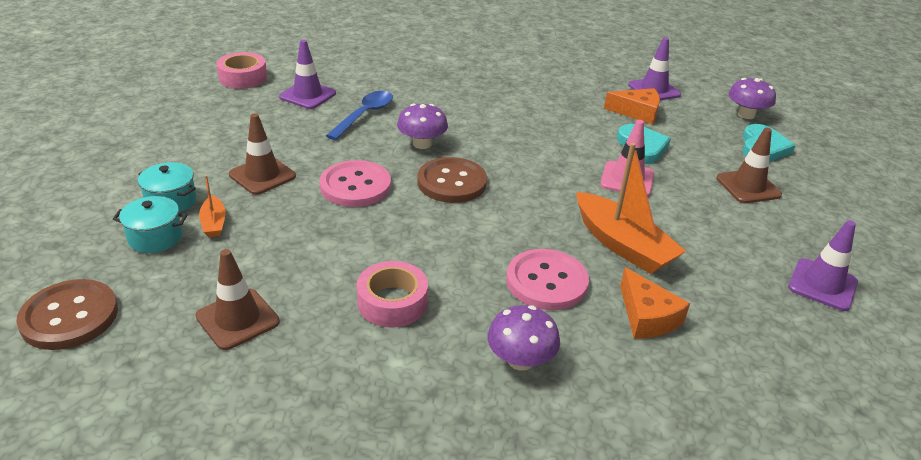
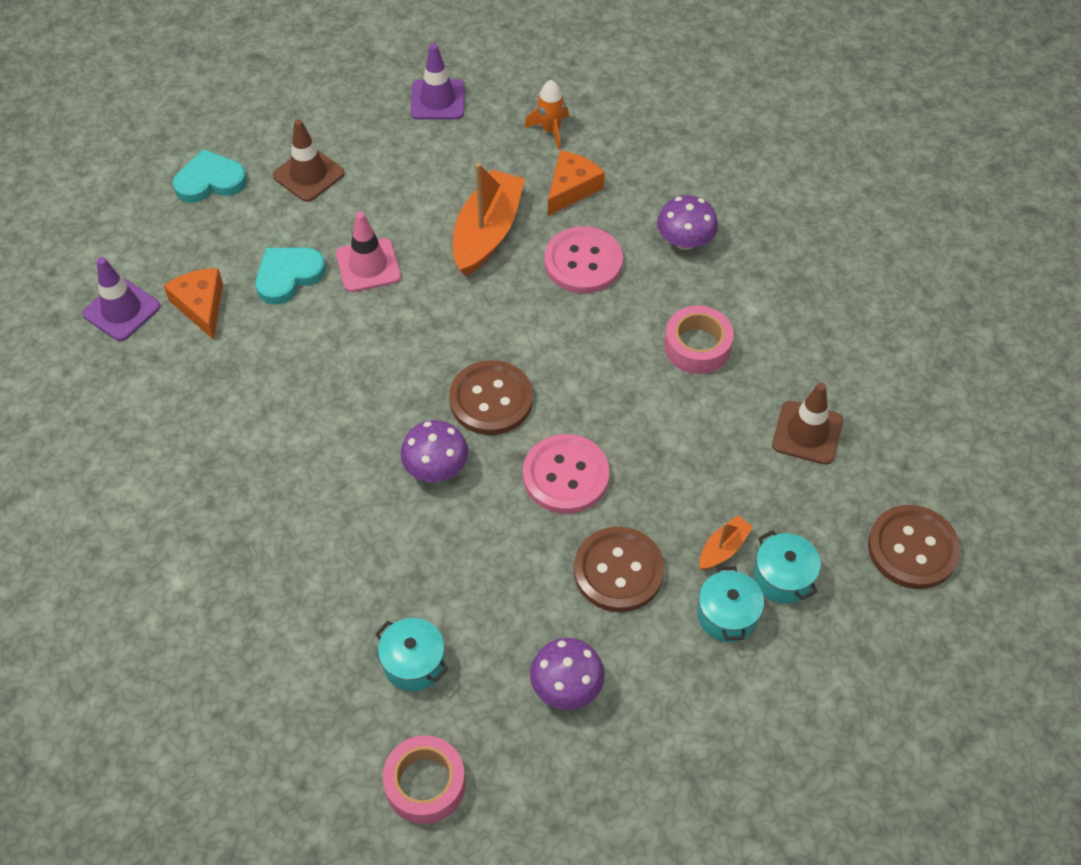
camera: 120 degrees left, 20 degrees up
(262, 175) = (618, 571): brown traffic cone -> brown button
(307, 95) = (414, 663): purple traffic cone -> turquoise pot
(364, 115) = (416, 564): blue spoon -> none
(743, 340) = (550, 130): none -> orange rocket
(746, 115) = (134, 211): purple mushroom -> purple mushroom (566, 686)

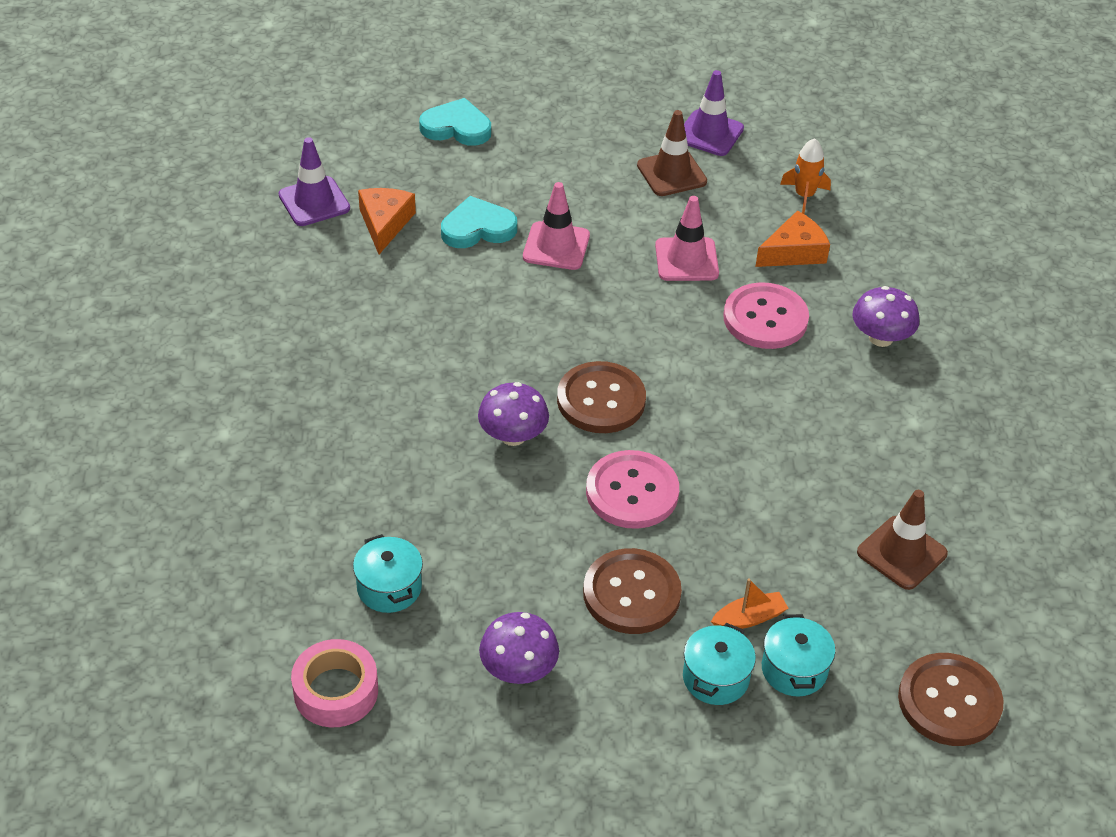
camera: 25 degrees right, 10 degrees down
(308, 175) = (548, 153): brown traffic cone -> brown traffic cone (671, 173)
(487, 233) = (686, 260): orange boat -> pink traffic cone
(697, 346) = (835, 433): pink tape -> none

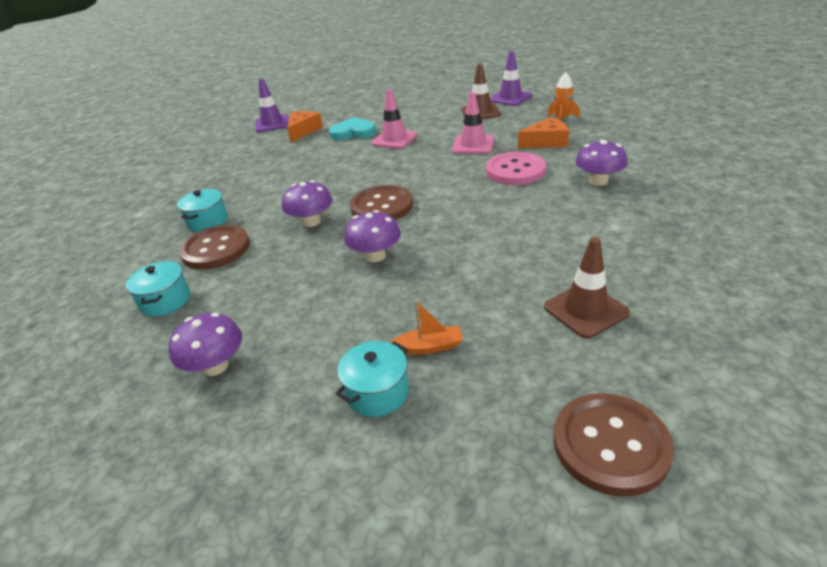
camera: 20 degrees right, 10 degrees down
(336, 691) = (70, 366): pink tape -> none
(456, 127) = (367, 98): turquoise heart -> none
(631, 593) = (339, 320): brown button -> brown button (216, 249)
(632, 492) = (375, 256): pink button -> purple mushroom
(794, 669) = (454, 394): turquoise pot -> turquoise pot (207, 221)

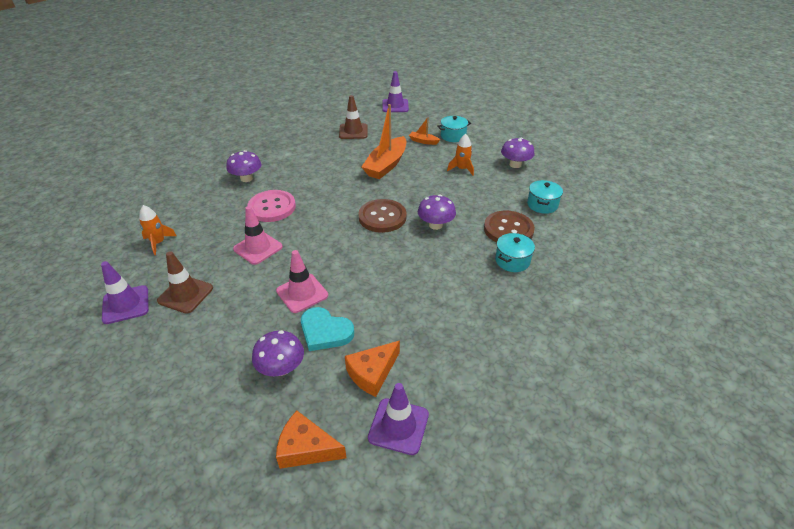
camera: 155 degrees left, 5 degrees up
(316, 313) = (462, 169): none -> orange rocket
(375, 256) = (414, 185): purple mushroom -> purple mushroom (281, 368)
(446, 269) = (386, 165): none -> orange boat
(546, 142) = (212, 223): orange cheese -> orange cheese (306, 448)
(610, 445) = (395, 106): brown button -> purple traffic cone

